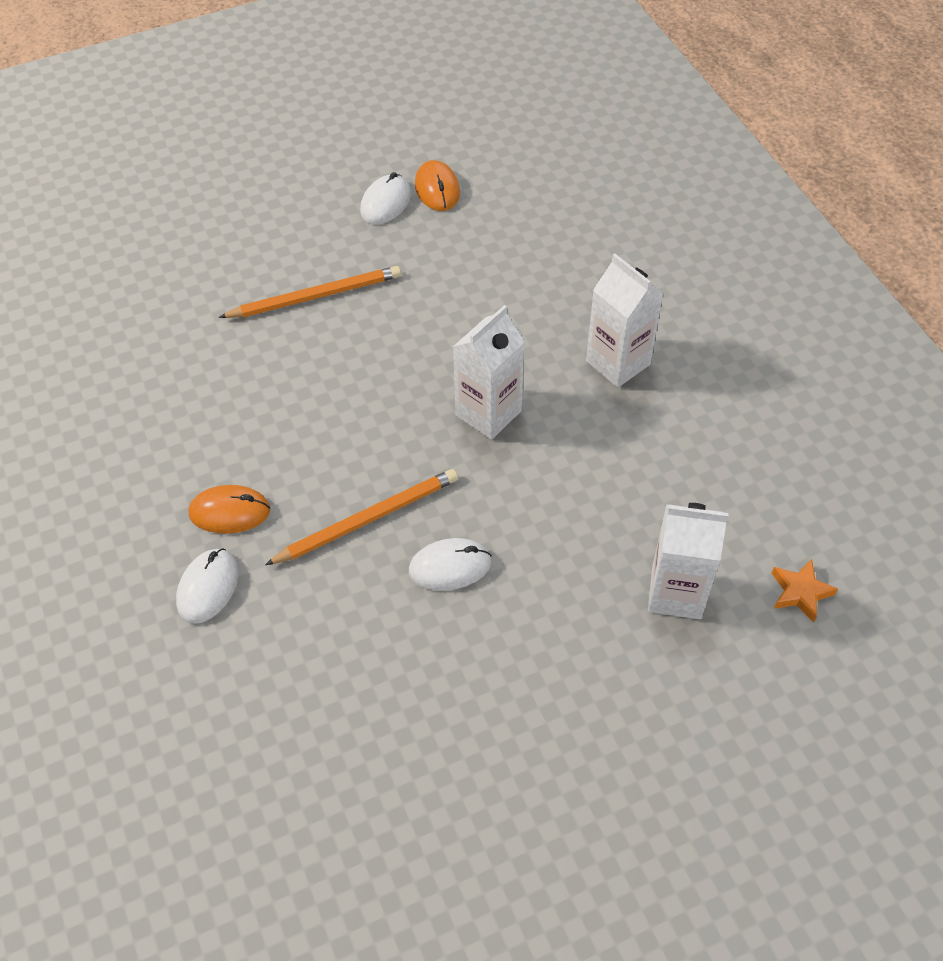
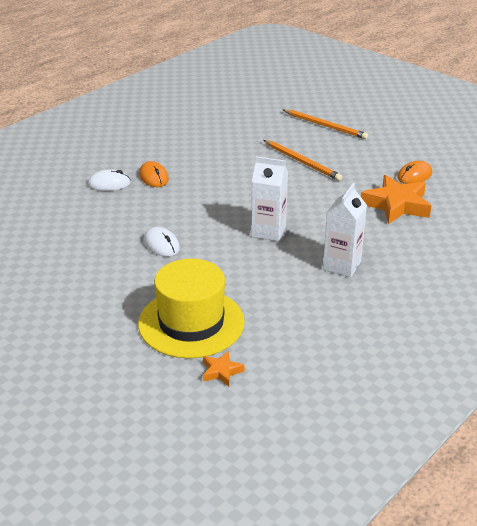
camera: 65 degrees right, 20 degrees down
(368, 519) = (174, 214): orange pencil -> orange pencil (325, 126)
(386, 202) = (387, 163): white mouse -> none
(501, 241) = (396, 205): none -> orange star
(676, 593) = (191, 323): white carton -> yellow hat

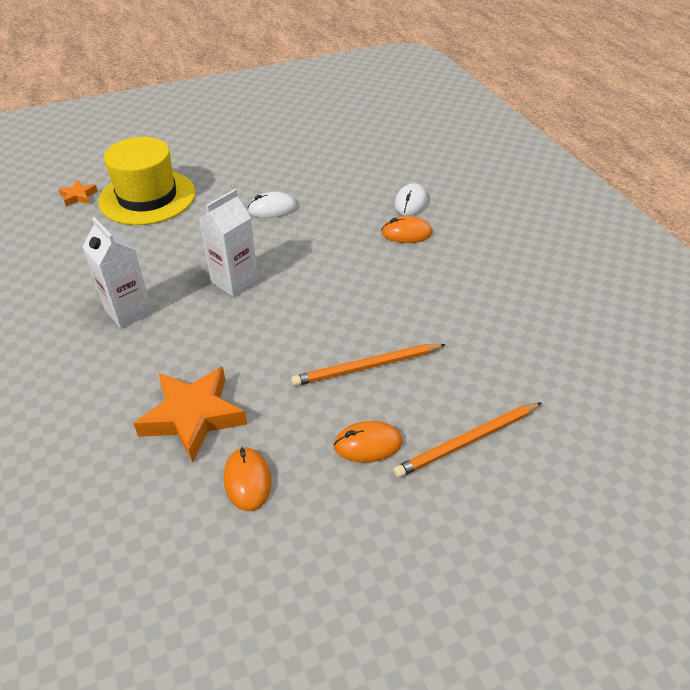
camera: 115 degrees right, 10 degrees up
(355, 150) = (368, 444): none -> orange mouse

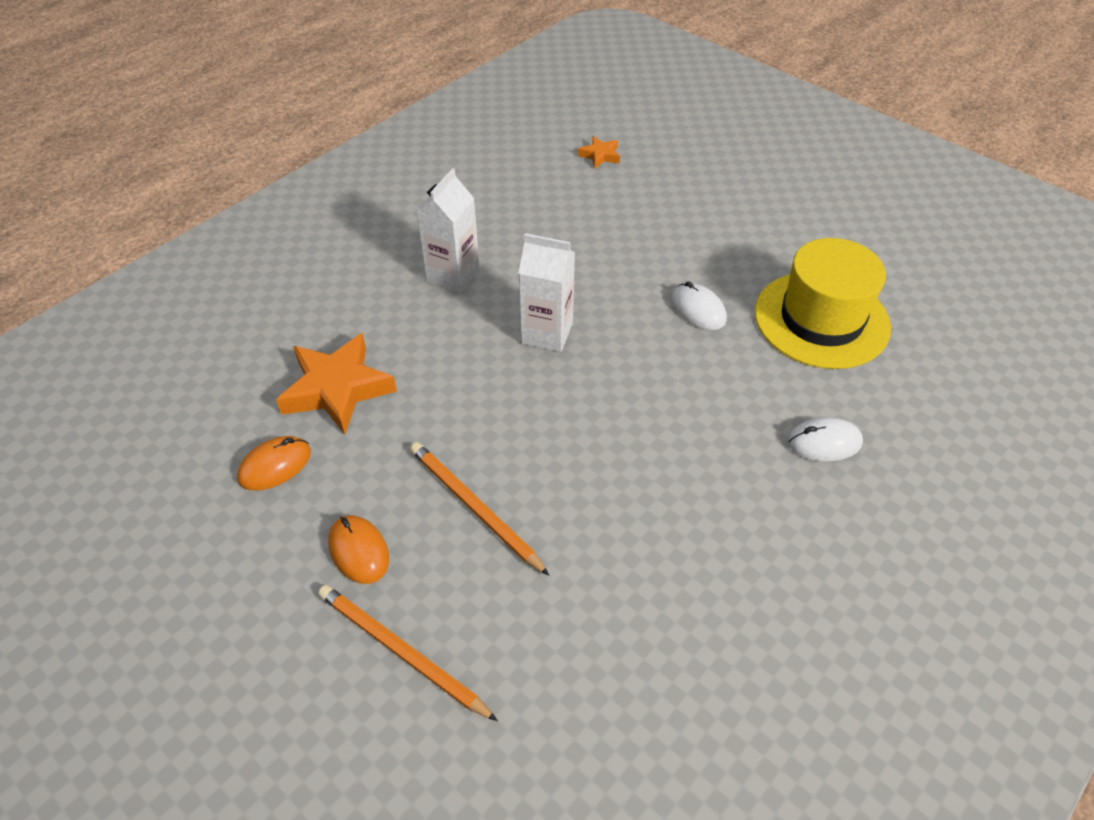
camera: 65 degrees right, 5 degrees up
(147, 197) = (638, 202): yellow hat -> yellow hat (821, 319)
(406, 233) = (750, 461): orange mouse -> none

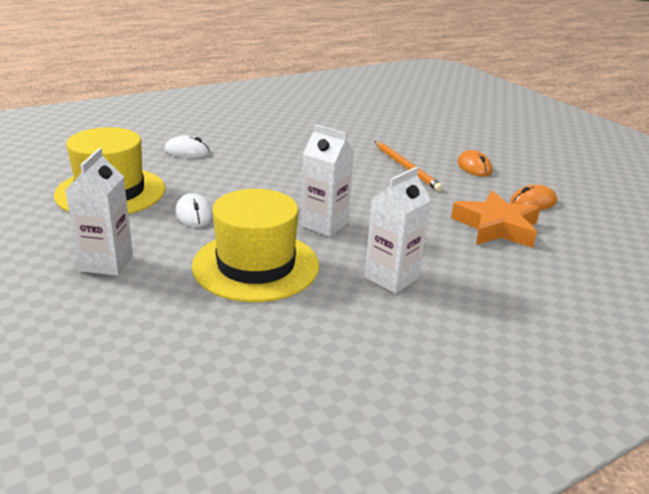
camera: 165 degrees left, 20 degrees down
(401, 652) = (451, 141): orange pencil -> none
(586, 257) = (256, 265): none -> yellow hat
(600, 155) = (149, 372): orange star -> none
(718, 227) = (106, 263): none -> white carton

